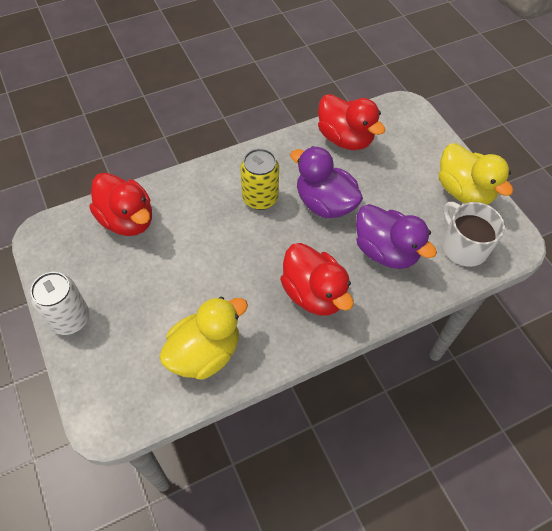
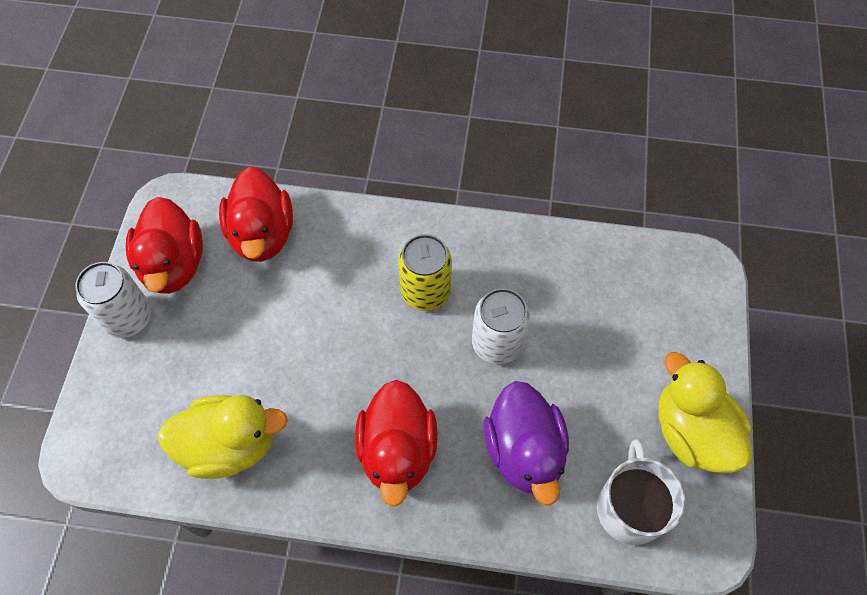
camera: 35 degrees right, 5 degrees up
(325, 203) = (497, 343): purple duck -> white can
(345, 139) = (589, 270): red duck -> red duck (173, 264)
(464, 191) = (691, 432): yellow duck -> yellow duck turned 150 degrees clockwise

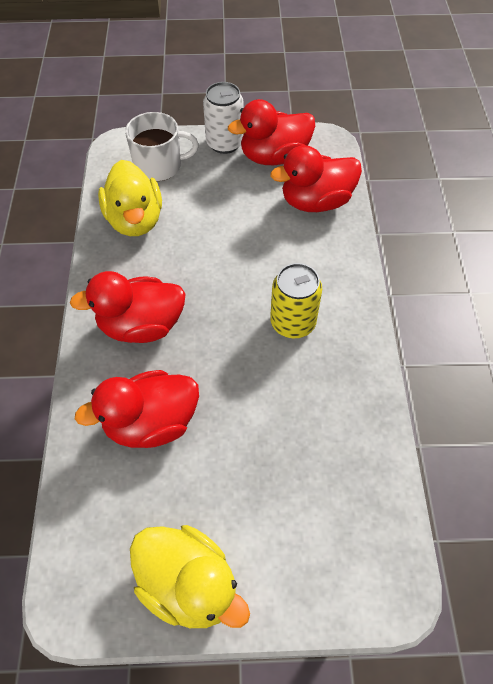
camera: 80 degrees right, 5 degrees down
(497, 343) = (253, 387): white can -> none
(524, 451) = (151, 423): purple duck -> red duck
(630, 507) = (105, 524): white mug -> white mug (159, 166)
(691, 432) = (189, 584): yellow duck -> yellow duck turned 75 degrees clockwise

